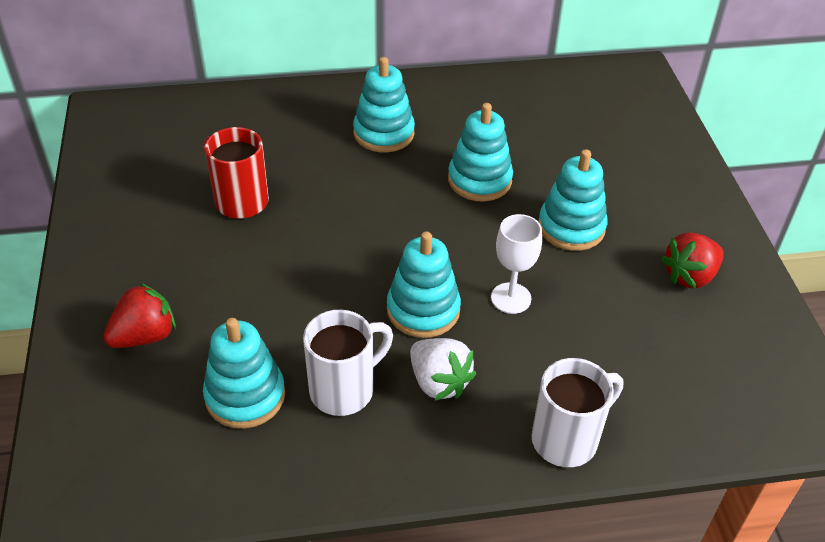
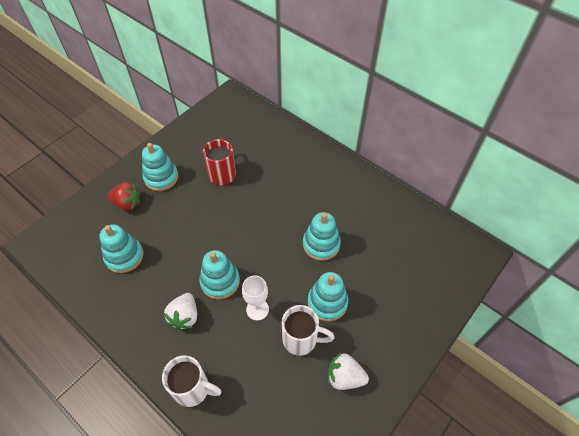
camera: 50 degrees right, 10 degrees up
(344, 390) = (153, 286): white mug -> white mug (301, 339)
(384, 133) = (313, 188): turquoise stacking toy -> turquoise stacking toy (161, 177)
(689, 276) = (344, 377): red strawberry -> white strawberry

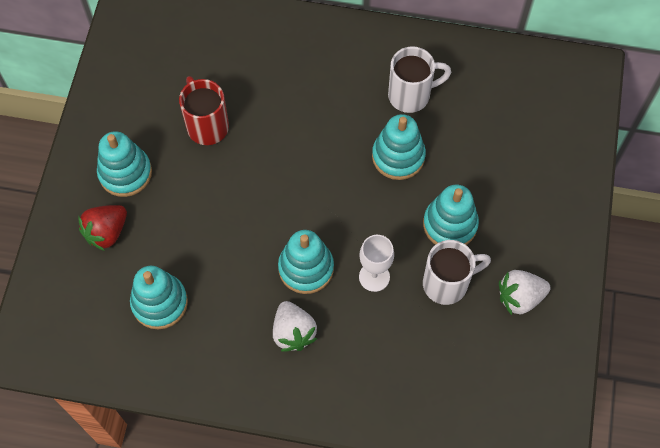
camera: 30 degrees left, 10 degrees up
(127, 203) = (106, 232): red strawberry -> red strawberry turned 150 degrees clockwise
(193, 389) = (362, 404): white mug -> white mug (411, 95)

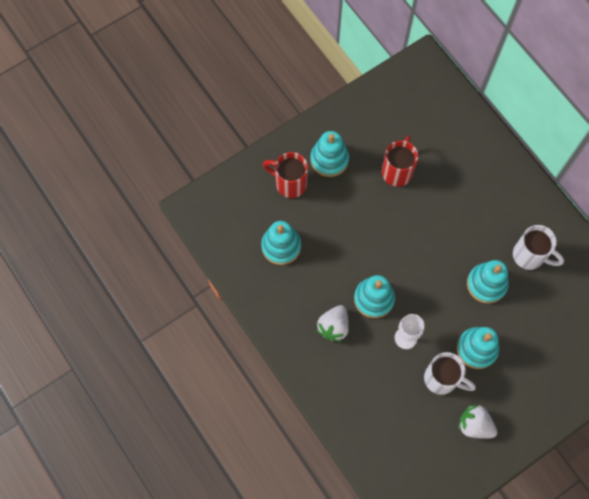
camera: 45 degrees right, 5 degrees up
(106, 232) = (289, 183): red strawberry -> red mug

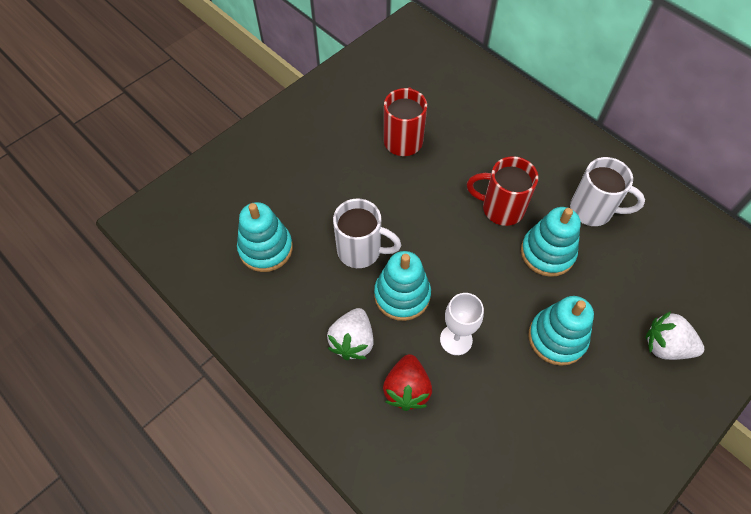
camera: 10 degrees left, 10 degrees down
(289, 183) = (268, 173): red mug -> red mug (501, 208)
(329, 159) = (316, 139): turquoise stacking toy -> none
(365, 366) = (407, 389): none -> red strawberry
(442, 379) = (519, 388): white mug -> white mug (361, 251)
(474, 425) = (583, 447): white strawberry -> white strawberry (665, 346)

